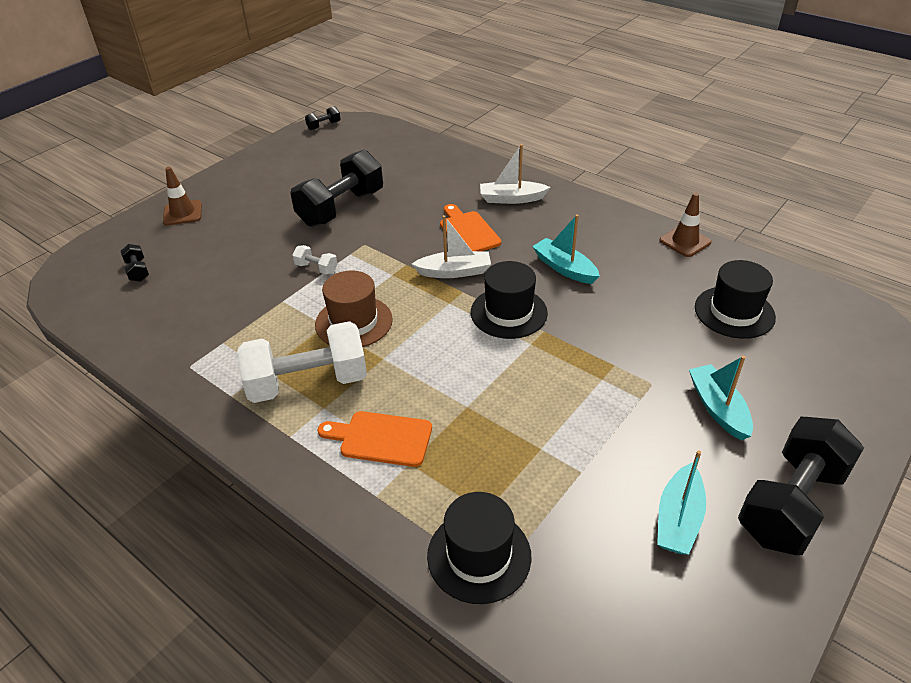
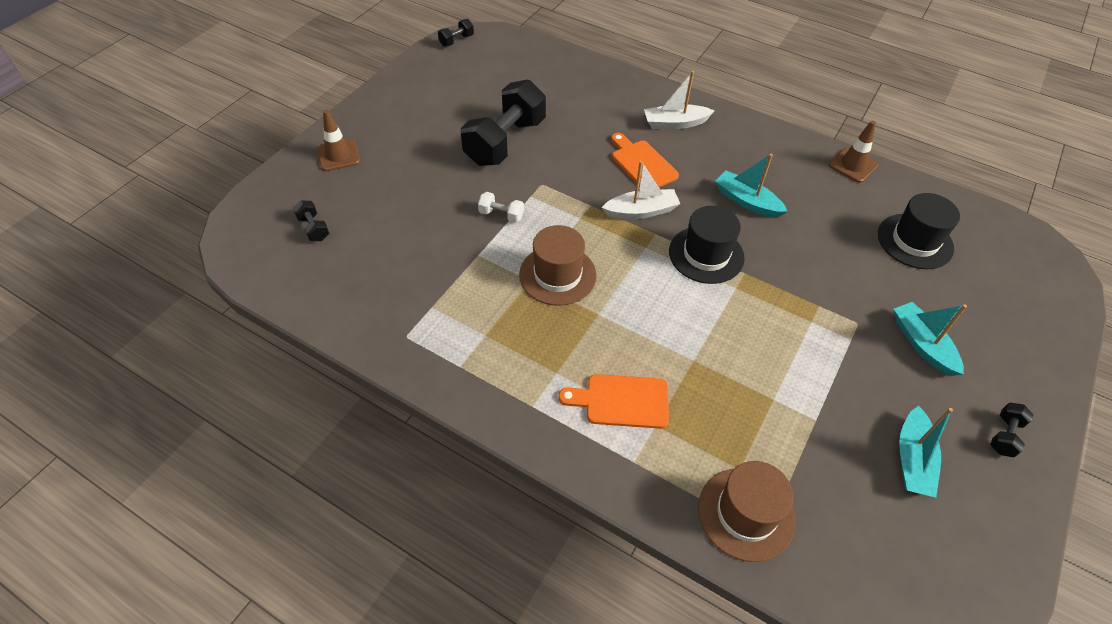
camera: 10 degrees left, 10 degrees up
(307, 382) = (532, 346): white dumbbell -> none
(479, 555) = (746, 513): black hat -> brown hat
(790, 504) = (1004, 435): black dumbbell -> black dumbbell, size x0.42

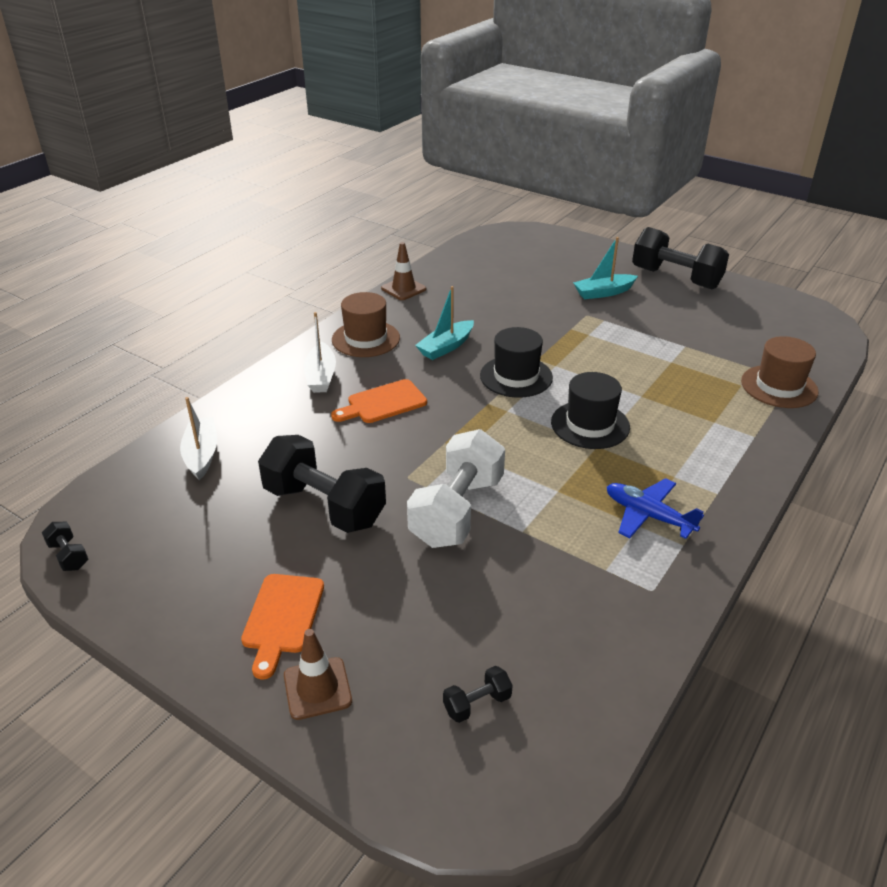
camera: 85 degrees left, 15 degrees down
(498, 344) = (648, 515): none -> blue plane
(501, 215) = (457, 511): white dumbbell -> white dumbbell, size x2.38
(557, 275) = (549, 470): brown hat -> brown hat (366, 339)
(621, 401) = (696, 438): orange cutting board -> orange cutting board (282, 618)
(641, 211) = (456, 409): white boat -> white boat (201, 454)
(912, 460) = (707, 313): turquoise boat -> none
(915, 241) = (497, 277): black hat -> black hat (590, 425)
(1004, 435) = (676, 278): black dumbbell -> black dumbbell, size x2.38

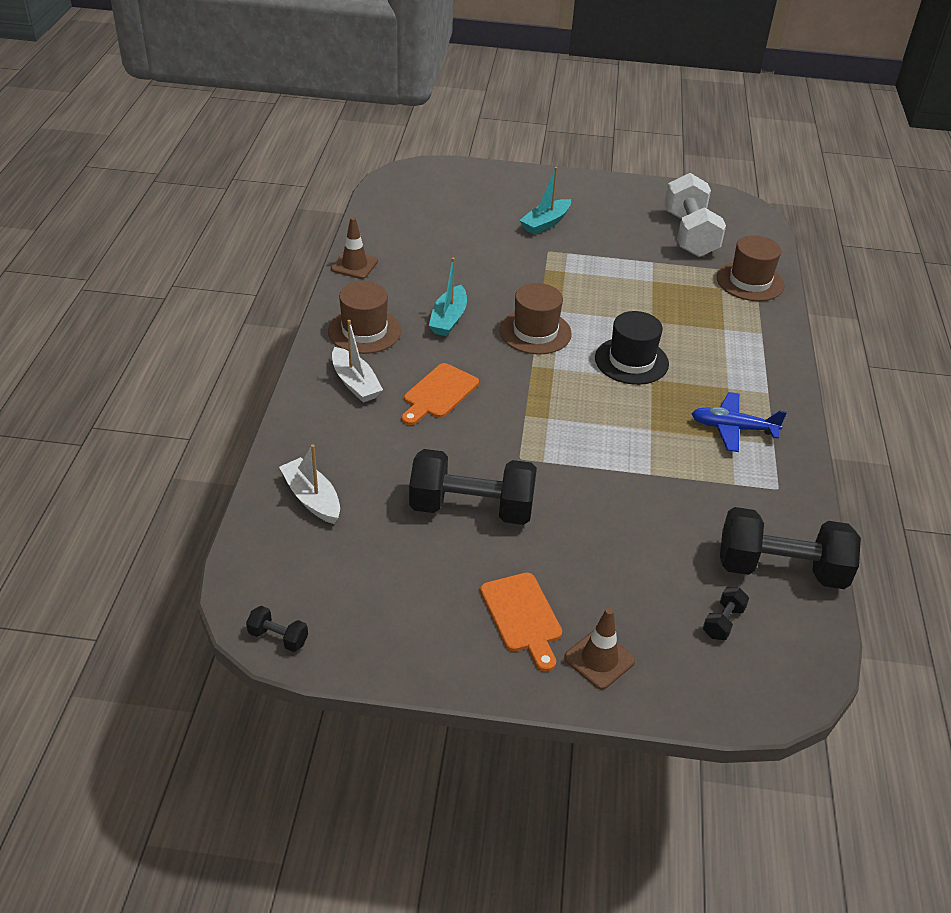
camera: 30 degrees left, 5 degrees up
(457, 511) = (586, 474): white dumbbell -> white dumbbell (690, 235)
(516, 376) = (535, 332): black hat -> brown hat
(676, 278) = (597, 192): black dumbbell -> black dumbbell (780, 569)

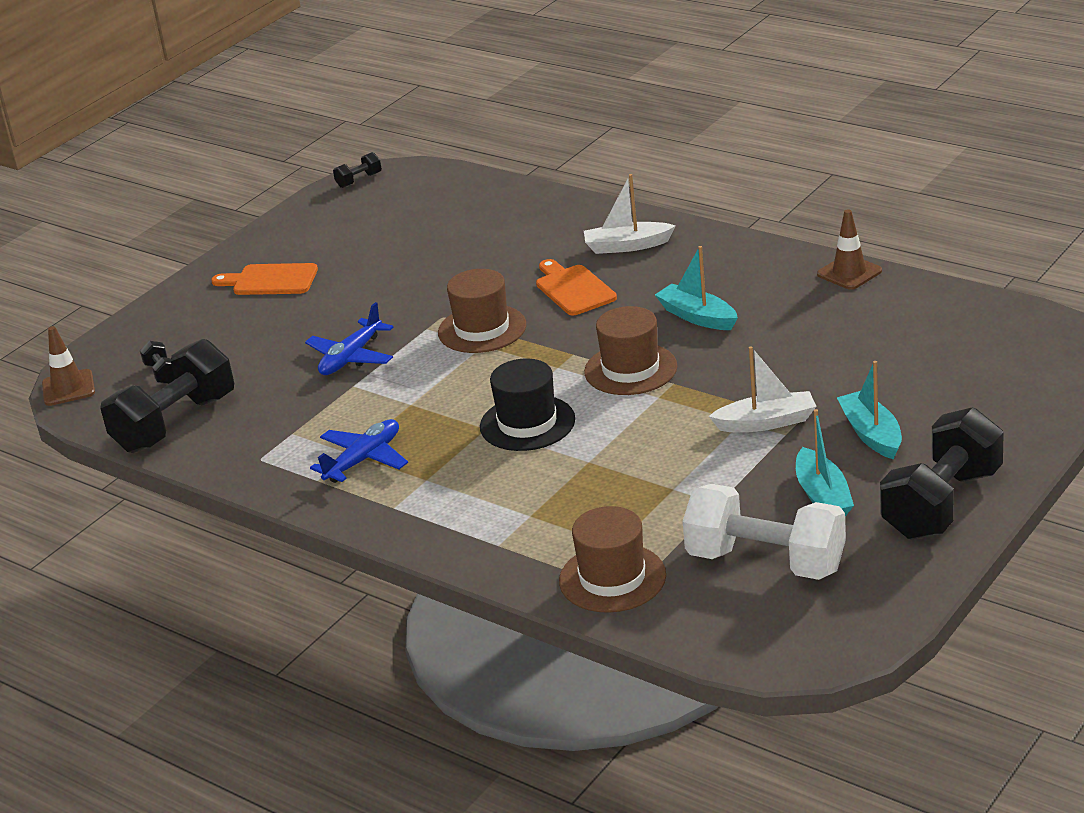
camera: 125 degrees right, 10 degrees down
(312, 498) = (488, 207): white boat -> white boat (766, 422)
(364, 331) = (712, 262): brown hat -> brown hat (482, 329)
(471, 508) = (404, 279): black dumbbell -> black dumbbell (942, 504)
(599, 659) = (197, 305): brown traffic cone -> brown traffic cone (68, 388)
(613, 492) = (351, 357): none -> blue plane
(617, 228) = (823, 496): none -> turquoise boat

